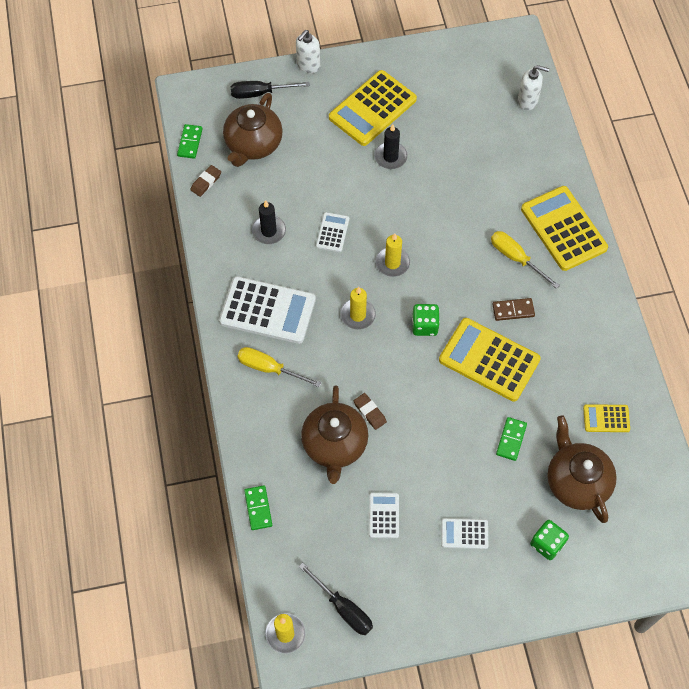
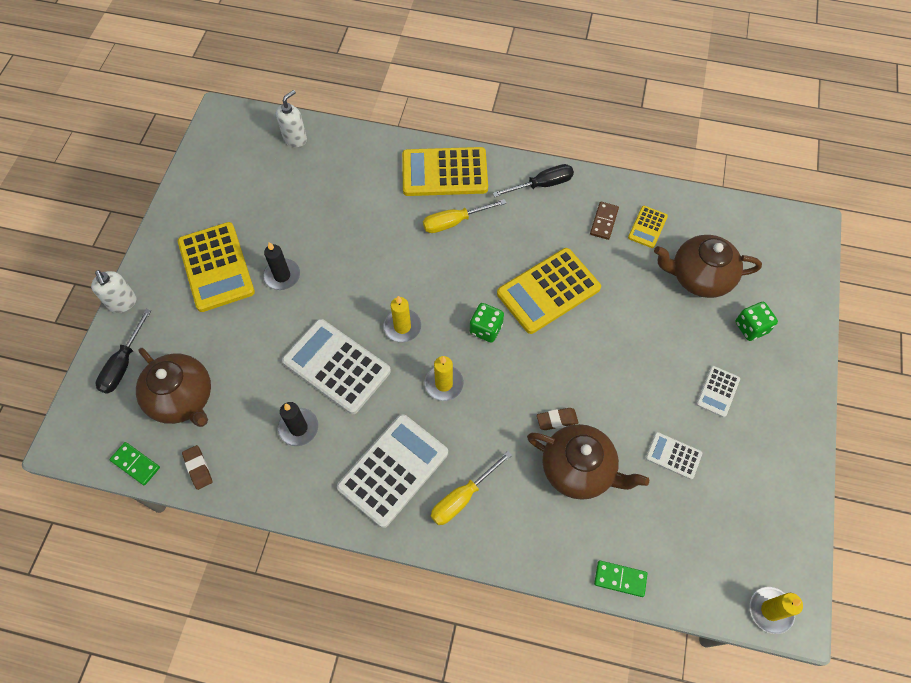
camera: 65 degrees left, 0 degrees up
(332, 232) = (336, 366): white calculator -> white calculator, size x2.03
(343, 608) = (759, 538): black screwdriver -> black screwdriver (542, 185)
(511, 439) = (637, 310): green domino -> none
(513, 310) = (506, 248): brown domino -> brown domino (604, 221)

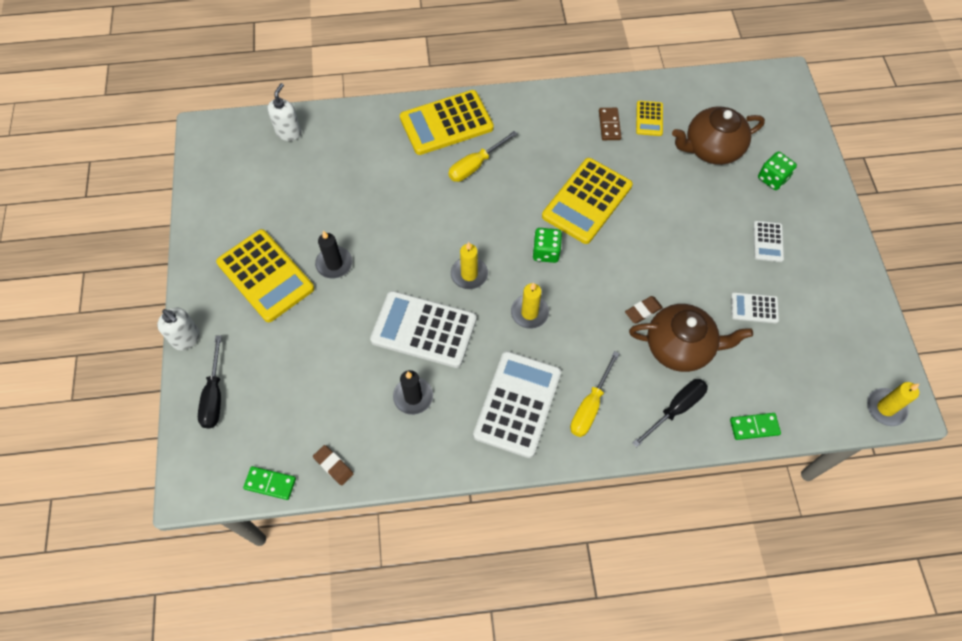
camera: 20 degrees left, 0 degrees up
(182, 398) = (288, 407): brown teapot -> none
(542, 185) = (540, 108): black screwdriver -> black screwdriver (675, 409)

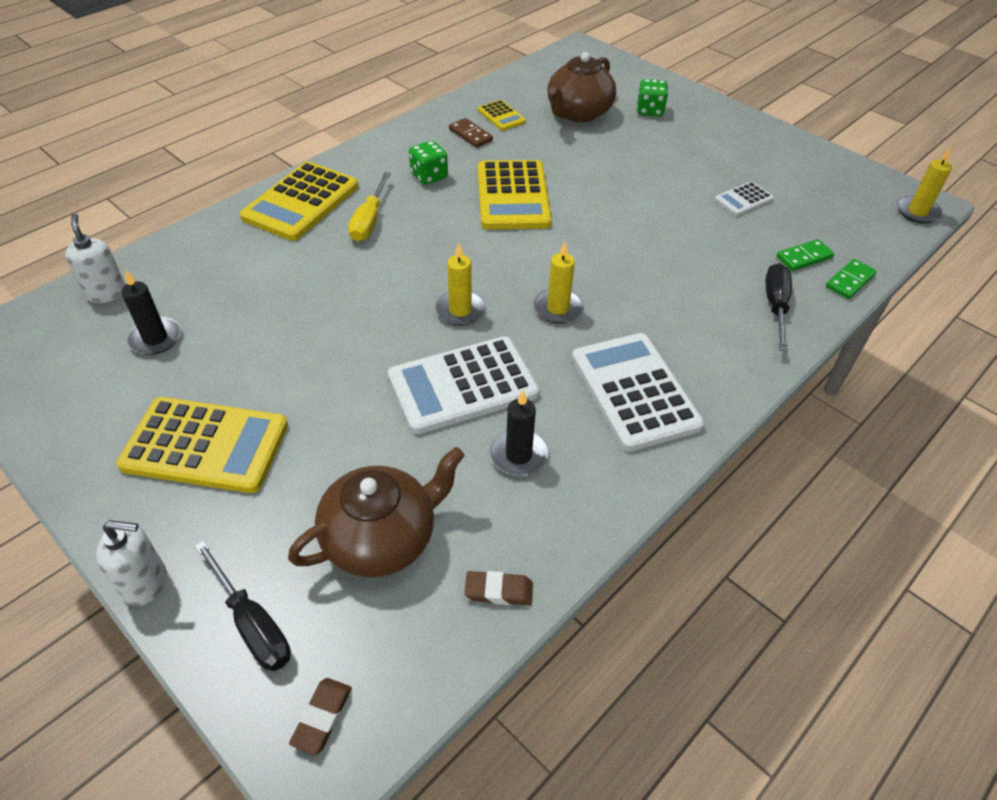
camera: 40 degrees left, 15 degrees down
(270, 483) = (435, 673): green domino -> green domino (804, 257)
(334, 264) = (289, 384): black candle -> black candle (155, 338)
(546, 252) = (518, 252): green dice -> green dice (429, 176)
(590, 406) = (703, 350): yellow screwdriver -> none
(643, 311) = (659, 250): brown eraser -> brown eraser (322, 717)
(680, 347) = (721, 258): brown teapot -> brown teapot (381, 538)
(768, 241) = (697, 151): white calculator -> none

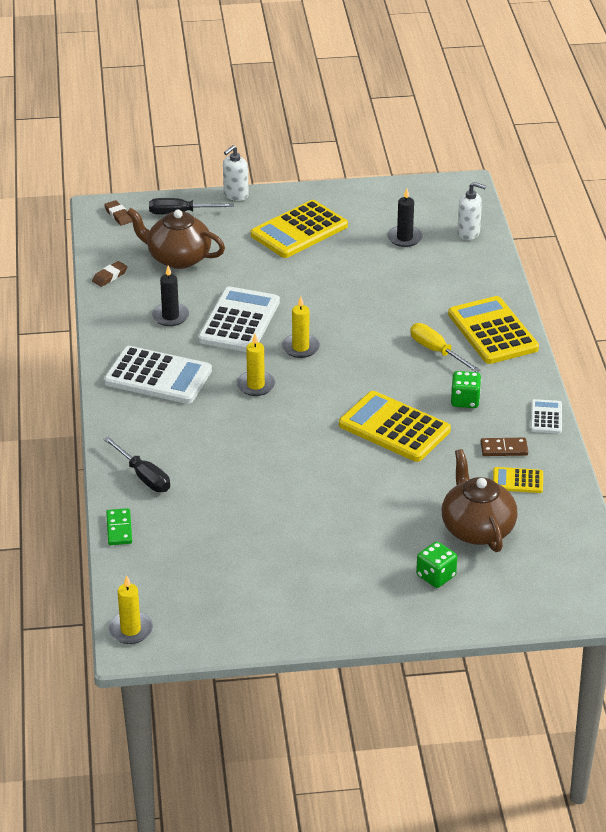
camera: 130 degrees right, 10 degrees down
(381, 538) = (178, 258): brown teapot -> brown teapot turned 105 degrees clockwise
(743, 199) = (257, 542): white calculator -> white calculator (546, 417)
(804, 257) = (165, 525): green domino -> none

